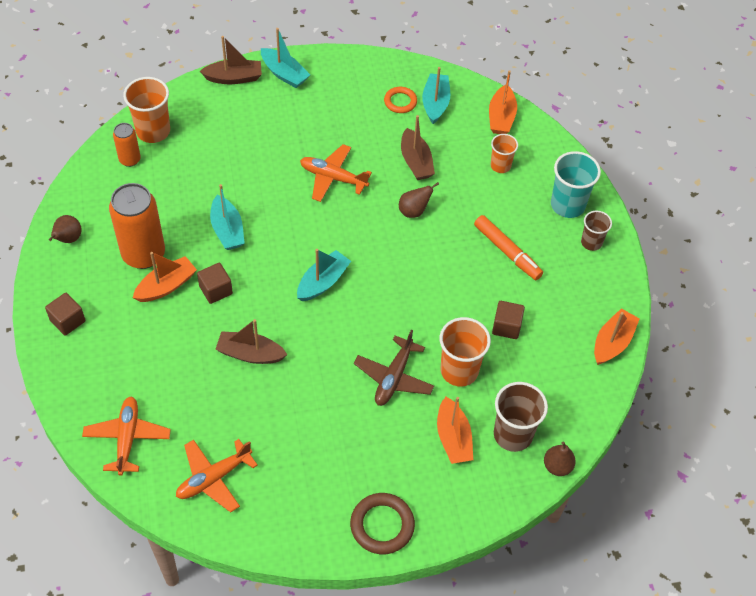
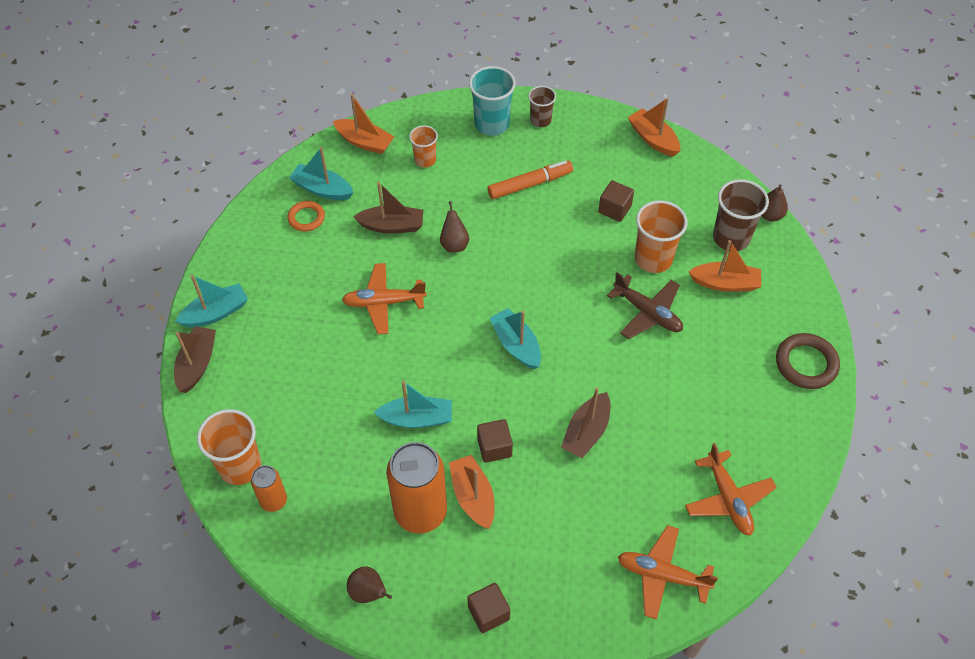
camera: 70 degrees left, 0 degrees up
(333, 178) = (384, 302): orange plane -> orange plane turned 45 degrees clockwise

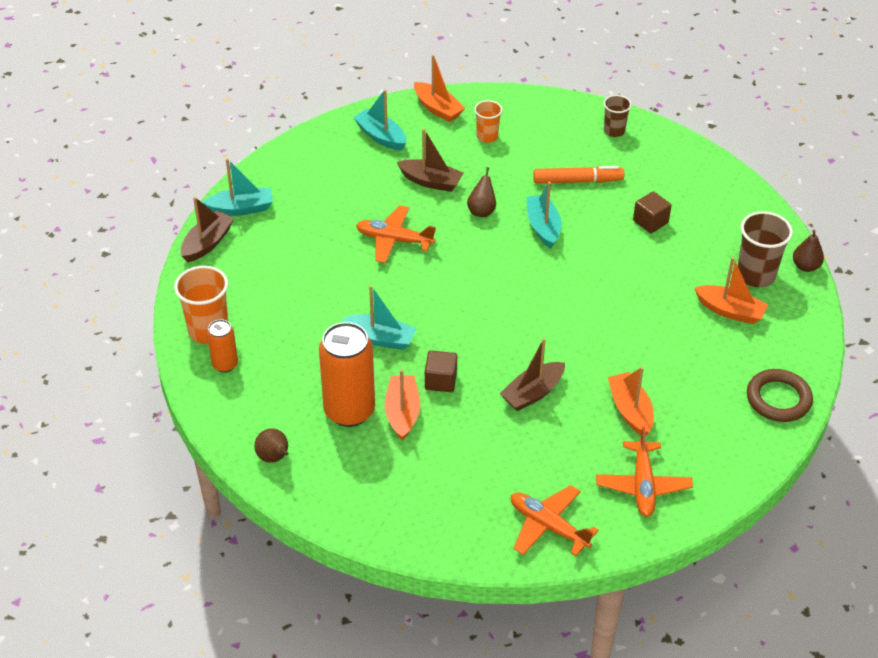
camera: 20 degrees right, 10 degrees down
(306, 218) = (356, 156): orange ring -> none
(488, 613) = (373, 506): brown cube -> none
(492, 124) = (565, 123): turquoise cup -> none
(516, 345) = (500, 306): turquoise boat -> turquoise boat (543, 227)
(647, 312) = (640, 314): brown plane -> none
(653, 139) = (718, 173): orange boat -> orange boat (630, 410)
(653, 258) = (668, 272): orange cup -> none

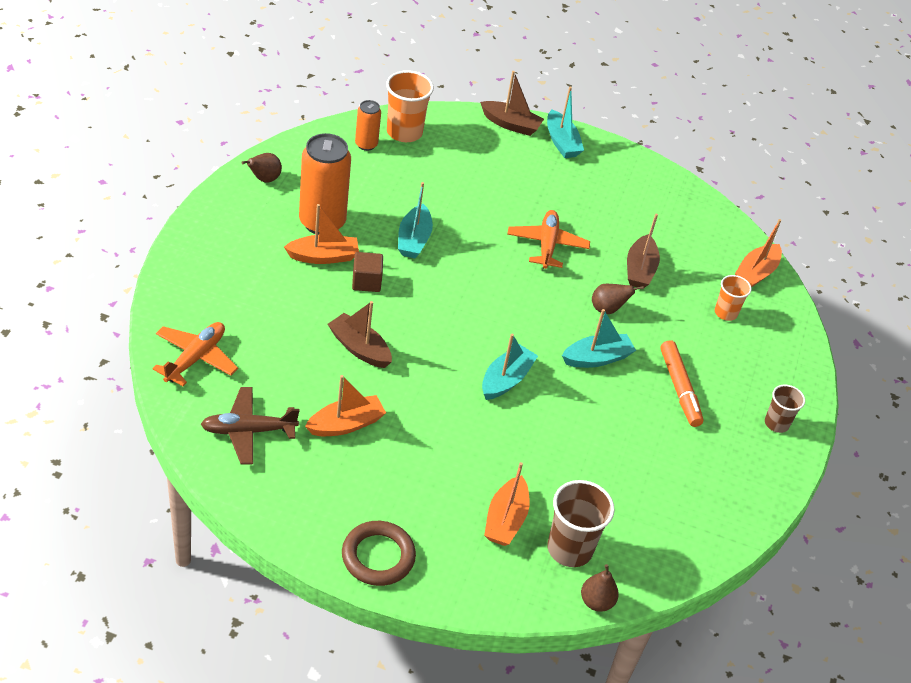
camera: 75 degrees right, 0 degrees up
(381, 136) = (695, 231): turquoise boat -> turquoise boat (506, 379)
(643, 485) = (248, 431): orange plane -> brown plane
(650, 222) = (631, 452): brown cube -> none

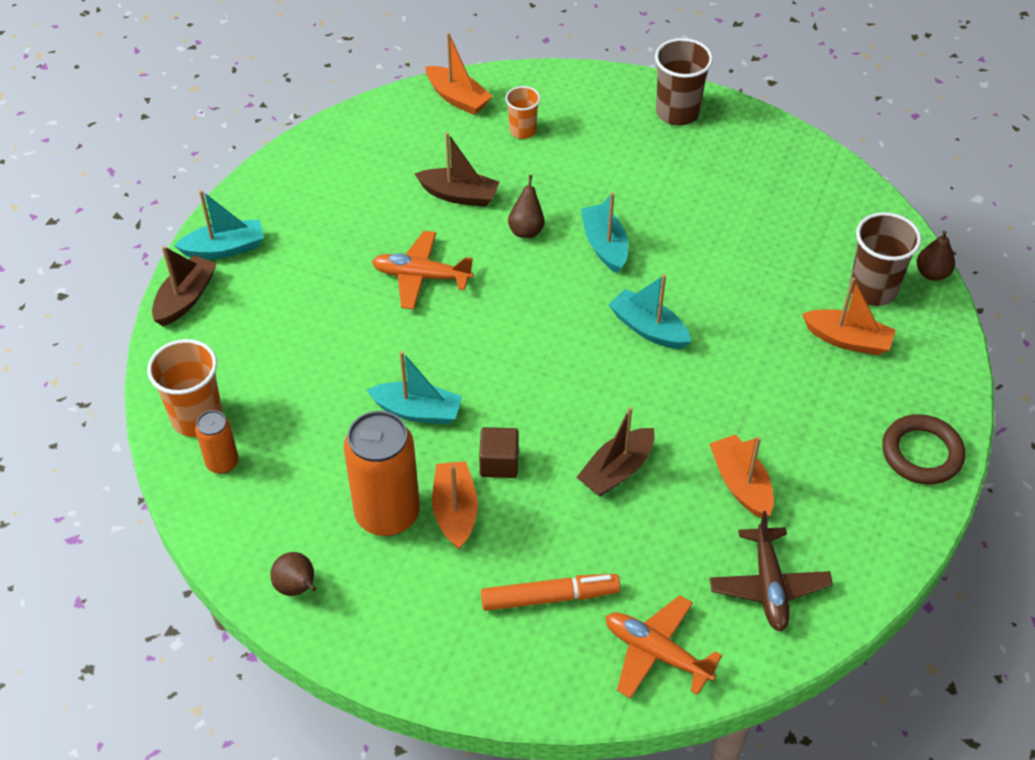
camera: 80 degrees left, 5 degrees up
(679, 388) = (640, 181): orange marker -> orange marker (549, 597)
(776, 423) = (677, 112): brown cup -> brown cup, size x1.65

